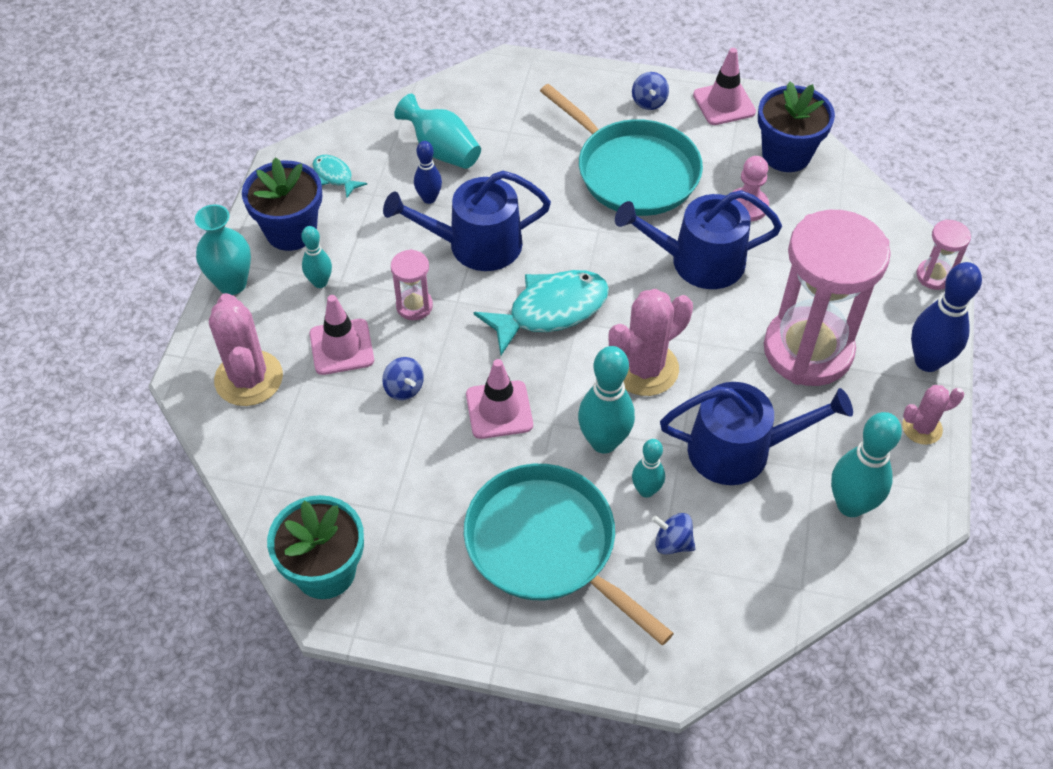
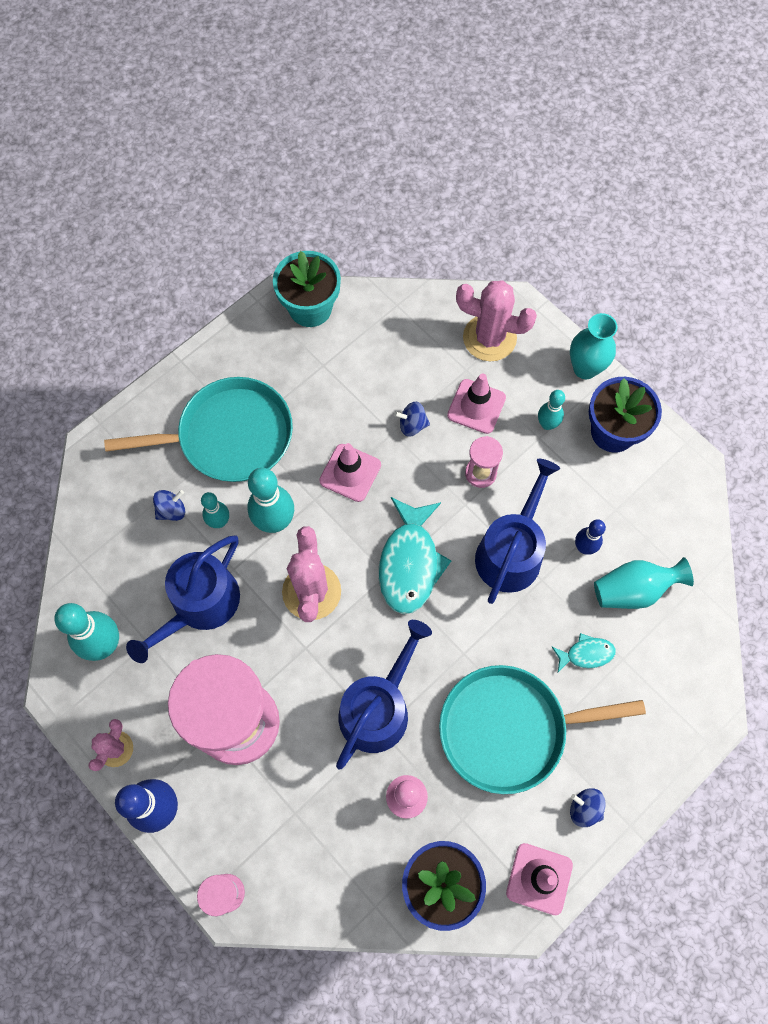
camera: 125 degrees right, 15 degrees up
(335, 176) = (654, 493): turquoise fish -> turquoise fish (586, 654)

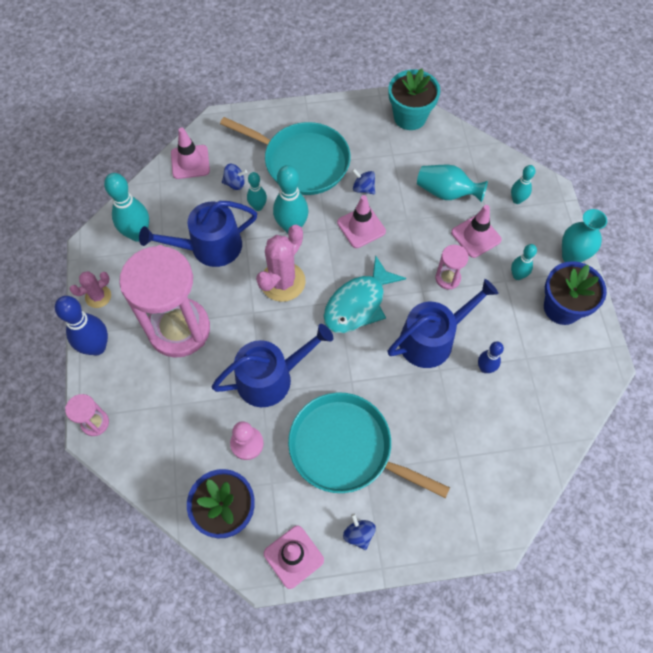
camera: 35 degrees right, 5 degrees down
(99, 517) = (190, 162): none -> pink traffic cone
(412, 425) = (423, 222): blue spinning top -> blue spinning top (363, 188)
(489, 338) = (517, 200): pink cactus -> turquoise bowling pin
(586, 654) = (435, 436): turquoise fish -> none
(633, 590) = (500, 417): turquoise vase -> turquoise vase (446, 192)

